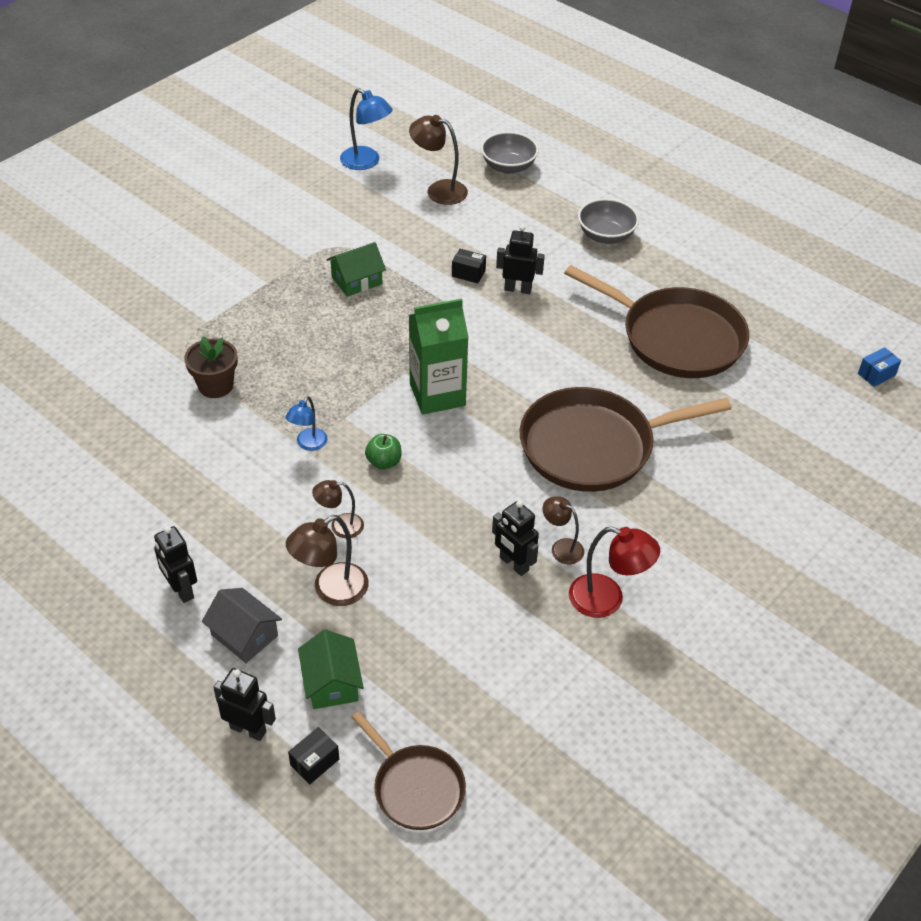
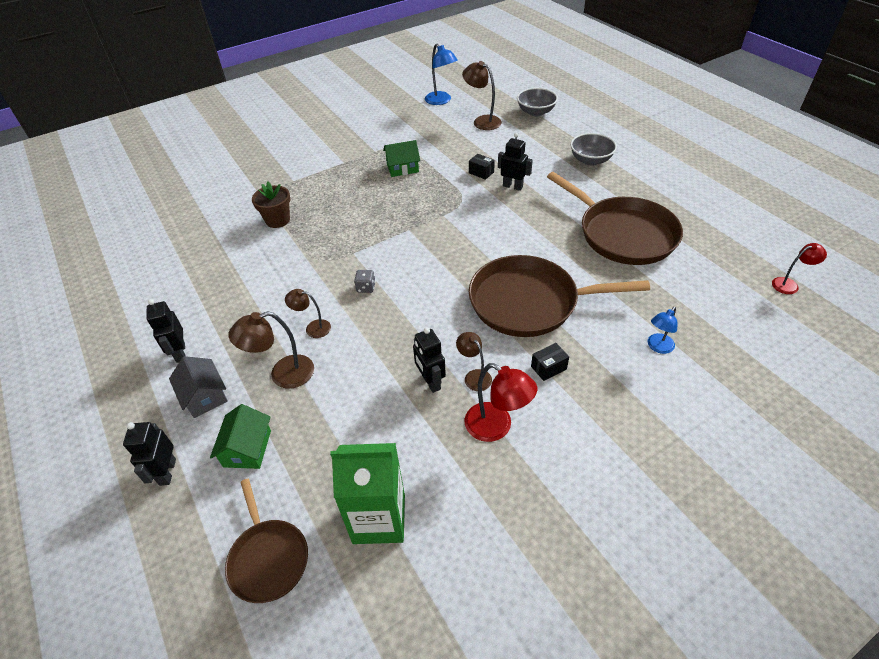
camera: 20 degrees right, 0 degrees up
(248, 729) = (167, 472): black robot -> black robot turned 135 degrees counterclockwise
(308, 444) = (319, 267): blue lamp -> blue lamp (658, 347)
(314, 762) = (201, 513): black box -> black box (548, 368)
(384, 462) = (366, 288): green apple -> grey dice
(437, 394) = (425, 247): green carton -> green carton (379, 518)
(876, 374) = (789, 284): blue box -> red lamp

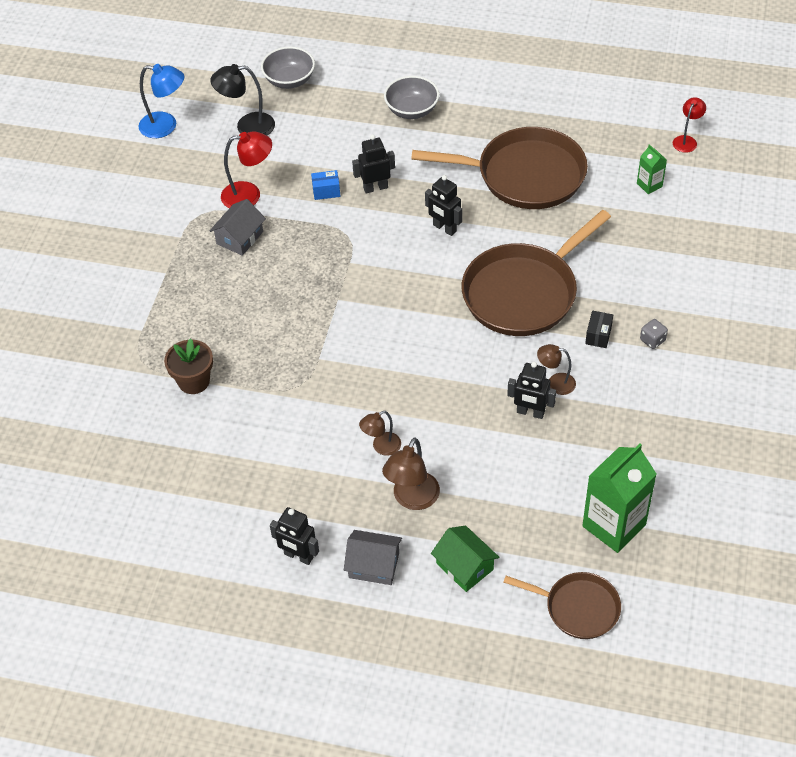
camera: 45 degrees left, 5 degrees up
(167, 472) = (430, 631): black robot -> black robot (444, 228)
(366, 288) = (376, 380): grey dice -> grey dice (652, 340)
(402, 168) = (240, 238): green house -> grey house
(481, 172) = (326, 191): black box -> blue box
(482, 121) = (247, 126): brown lamp -> black lamp
(496, 427) = (614, 406): red lamp -> red lamp (249, 195)
(658, 347) = (652, 261): blue lamp -> none
(718, 295) = (649, 185): none -> green carton

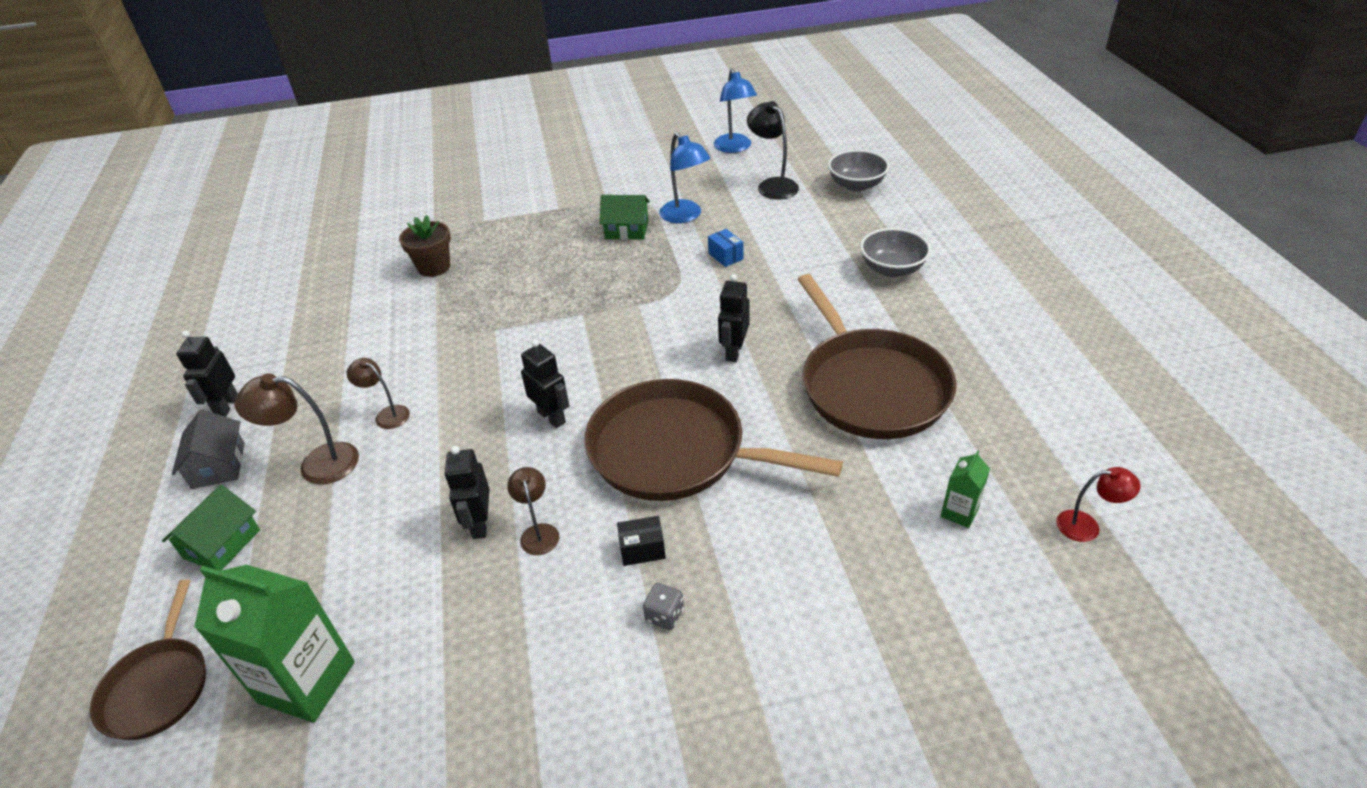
camera: 65 degrees right, 10 degrees down
(240, 238) = (626, 230): grey house -> green house
(249, 195) = (685, 216): red lamp -> blue lamp
(375, 187) = (756, 284): black robot -> black robot (552, 417)

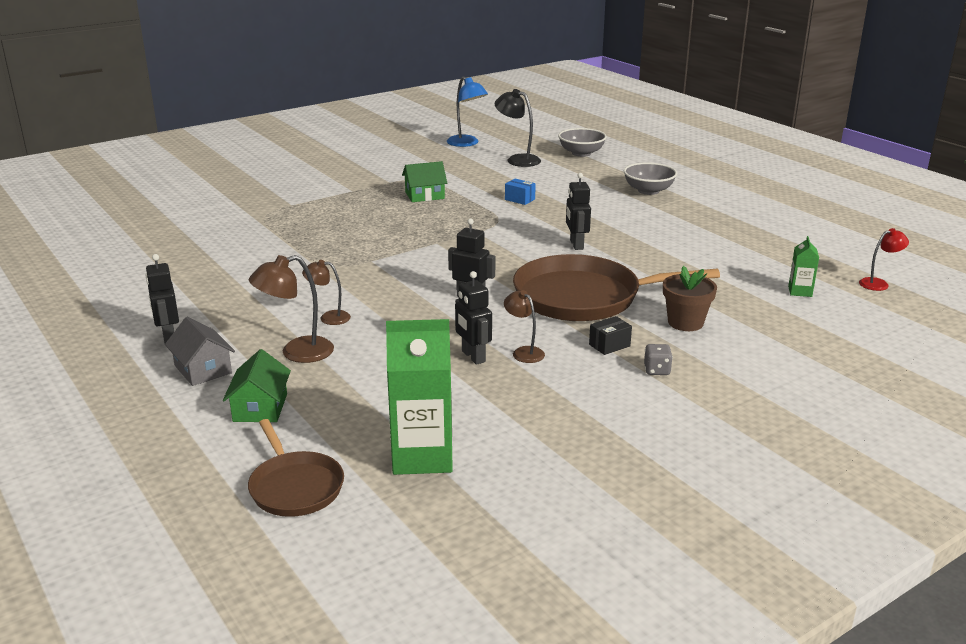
camera: 25 degrees left, 15 degrees down
(434, 267) = (276, 235): brown flower pot -> brown flower pot (685, 323)
(685, 216) = (465, 183): blue lamp -> none
(871, 386) = (689, 246): brown pan -> none

